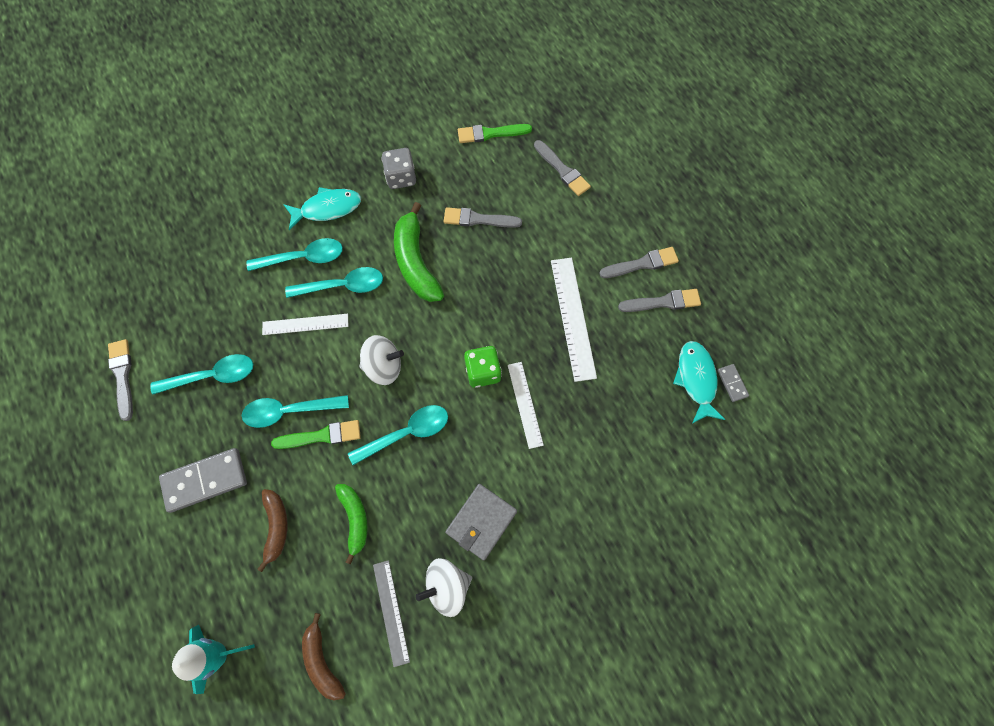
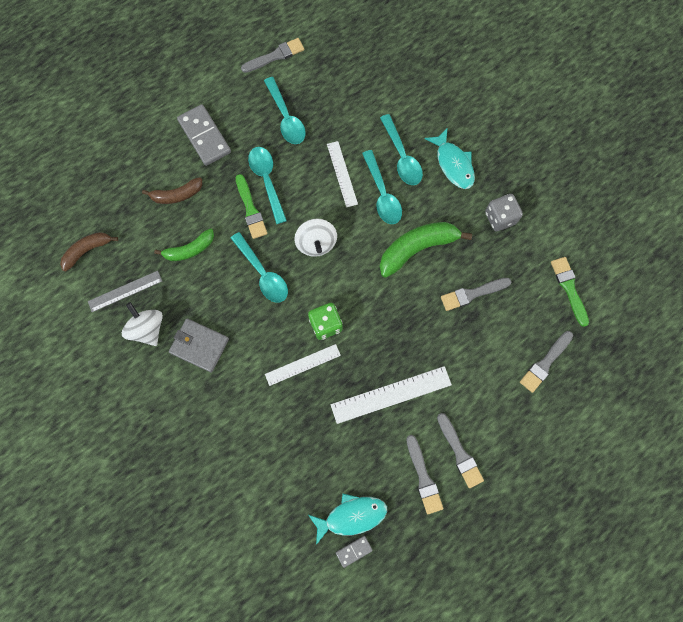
camera: 80 degrees right, 5 degrees up
(218, 654) = (85, 180): turquoise rocket -> none
(478, 219) = (472, 294): grey brush -> grey brush turned 105 degrees counterclockwise

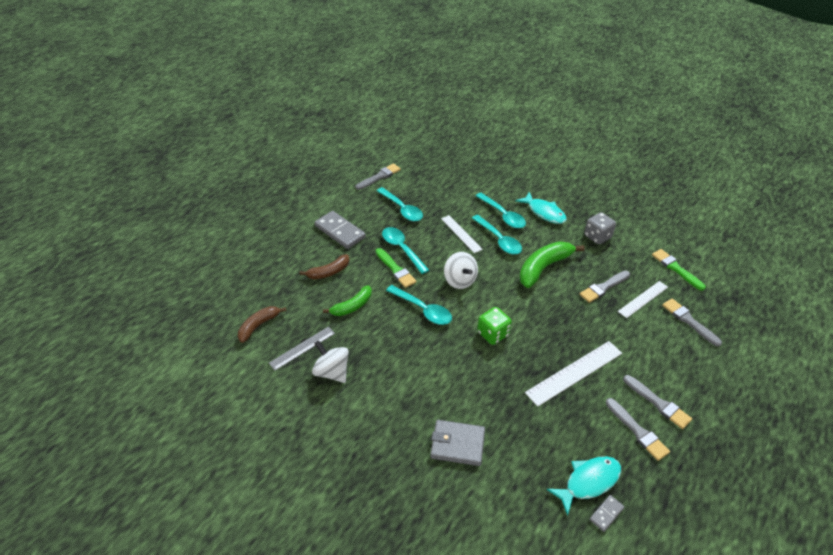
camera: 15 degrees left, 30 degrees down
(199, 346) = (386, 374): grey wallet -> grey wallet (457, 444)
(302, 364) = (486, 368): white ruler -> white ruler (643, 299)
(545, 363) = (689, 321): grey brush -> grey brush turned 120 degrees clockwise

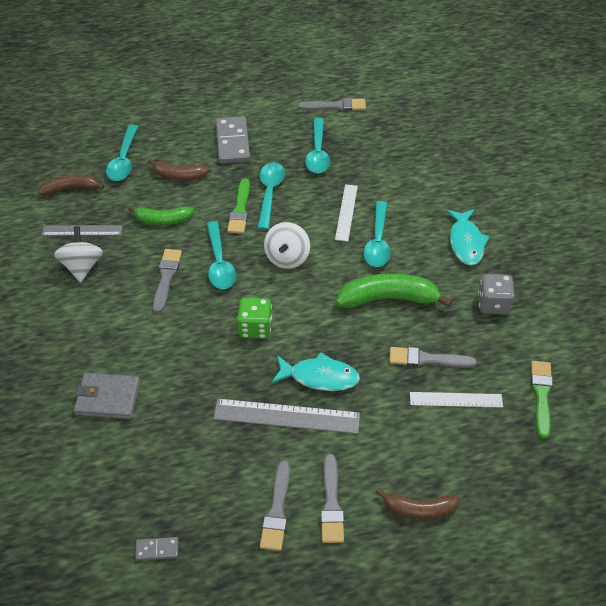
camera: 40 degrees right, 5 degrees up
(457, 444) = (108, 398): grey wallet -> grey wallet turned 45 degrees counterclockwise
(503, 215) = (415, 219): turquoise spoon -> turquoise spoon (124, 160)
(574, 372) = (286, 416): white ruler -> grey ruler
(588, 481) = (176, 513): turquoise fish -> turquoise fish (320, 377)
(689, 321) = (477, 455): grey brush -> grey brush (166, 277)
(700, 371) = (419, 509): none -> brown banana

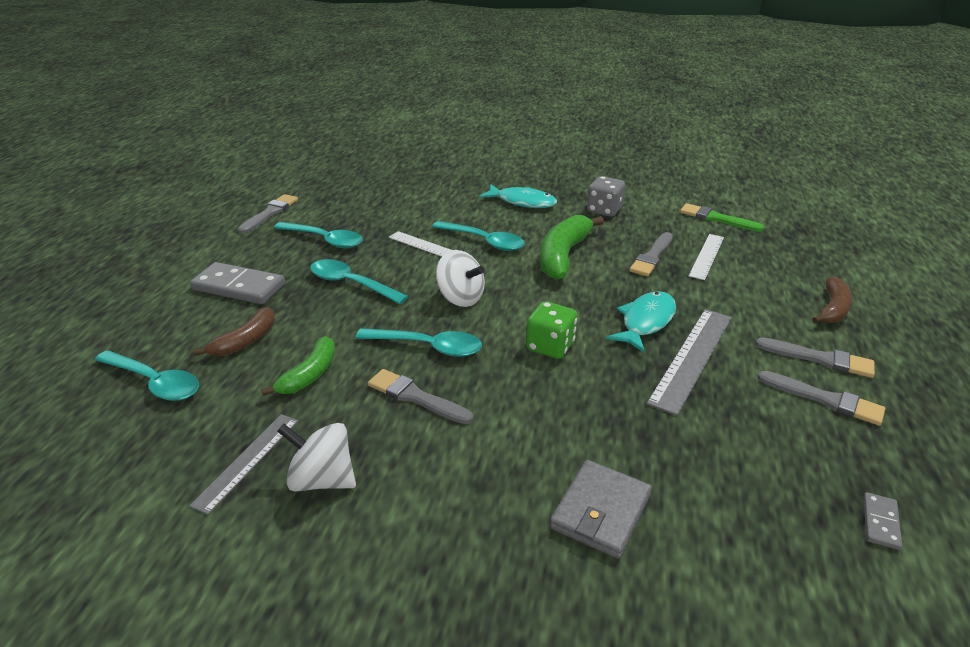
camera: 65 degrees left, 15 degrees down
(70, 189) = (144, 453): brown banana -> none
(240, 210) = (355, 310): green brush -> none

